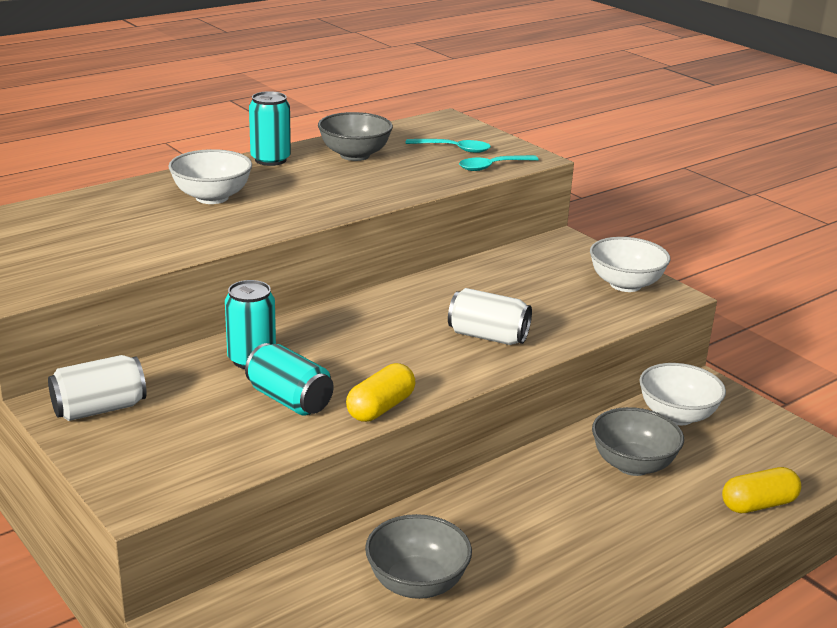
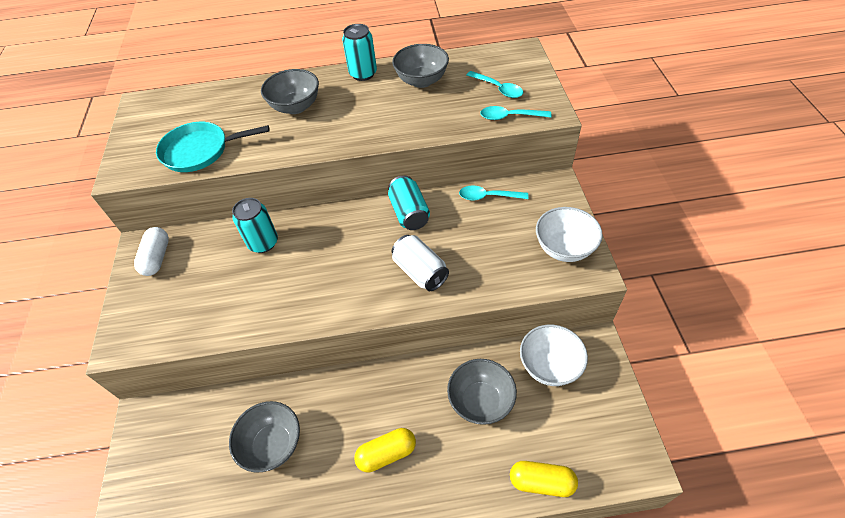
camera: 35 degrees right, 25 degrees up
(99, 409) = (157, 258): white can -> white capsule
(119, 253) = (200, 151): none -> turquoise pan
(212, 197) = (295, 107): white bowl -> grey bowl
(289, 400) = (255, 289): turquoise can -> turquoise can (409, 213)
(380, 408) = (300, 318): yellow capsule -> yellow capsule (386, 453)
(500, 264) = (488, 196): none -> turquoise spoon

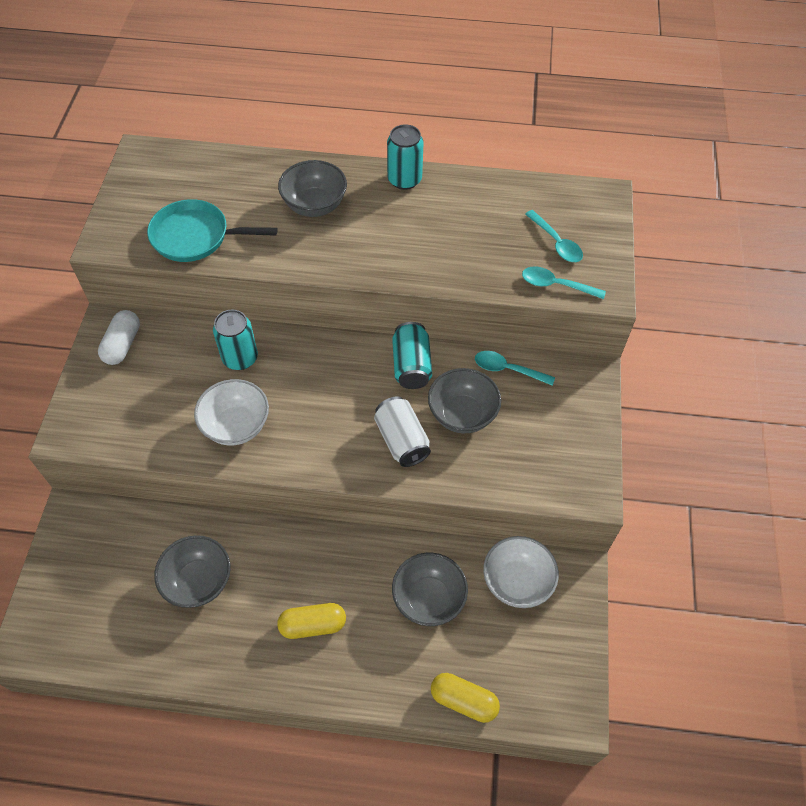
camera: 10 degrees right, 5 degrees up
(421, 81) = (470, 208): grey bowl -> grey bowl (462, 414)
(564, 248) = (571, 457): white bowl -> white bowl (236, 426)

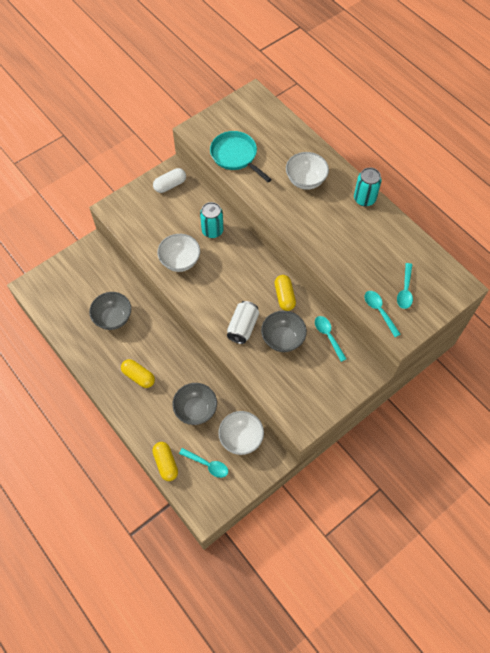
camera: 45 degrees right, 5 degrees up
(314, 205) = (305, 180): grey bowl -> white bowl
(411, 366) = (284, 296): turquoise can -> yellow capsule
(513, 652) = (207, 465): none -> turquoise spoon

